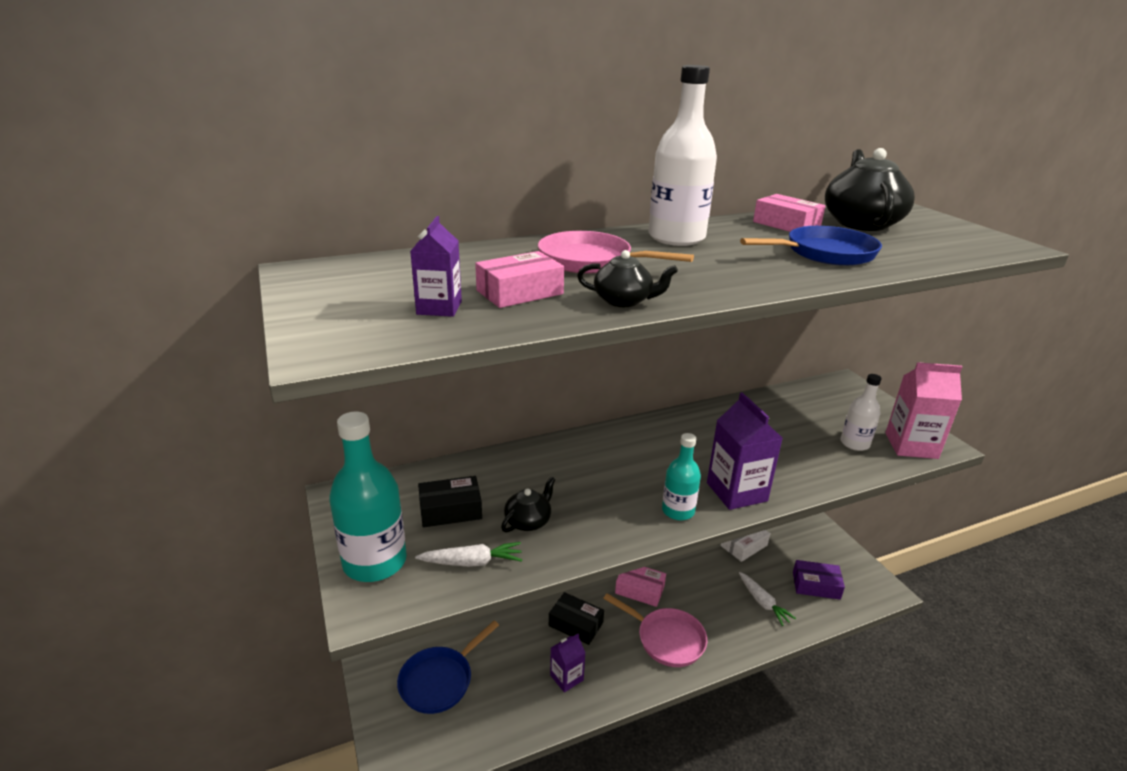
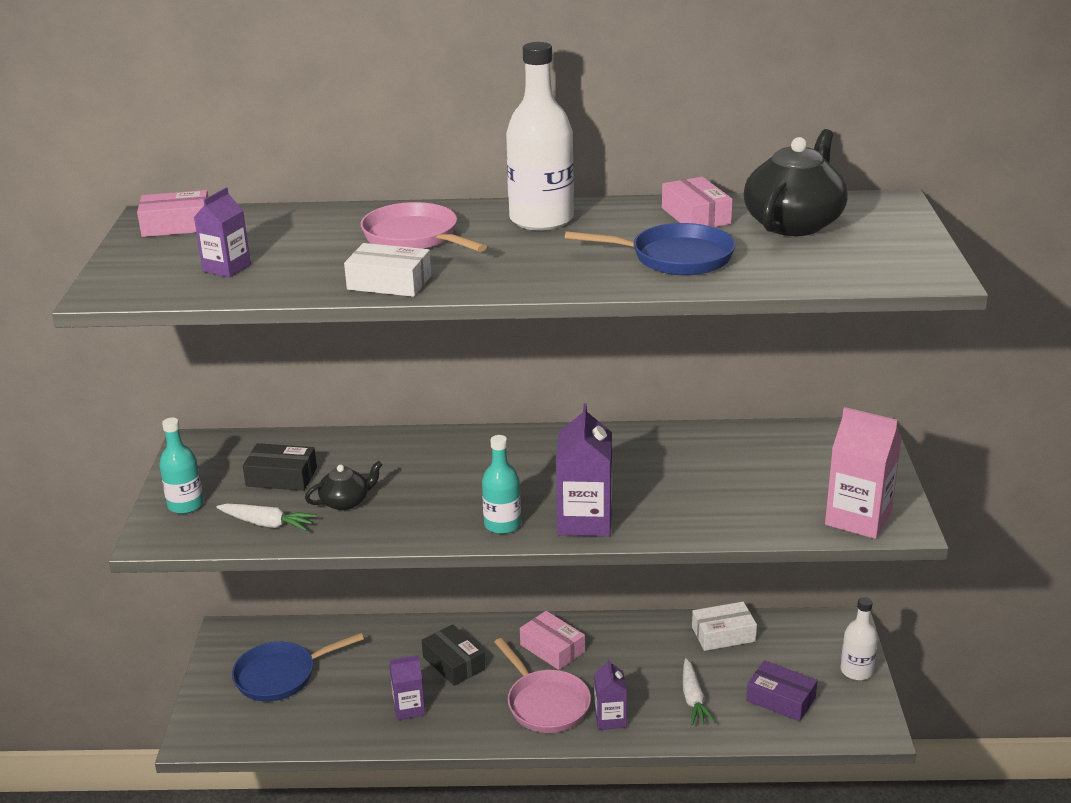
camera: 25 degrees right, 0 degrees up
(375, 562) = (186, 505): turquoise bottle -> turquoise bottle, size x0.59
(520, 292) = (309, 262): pink box -> pink box (176, 225)
(624, 301) = (389, 283): black teapot -> white box
(720, 637) = (610, 719): none -> purple carton
(854, 443) = (786, 502): white bottle -> white bottle (856, 671)

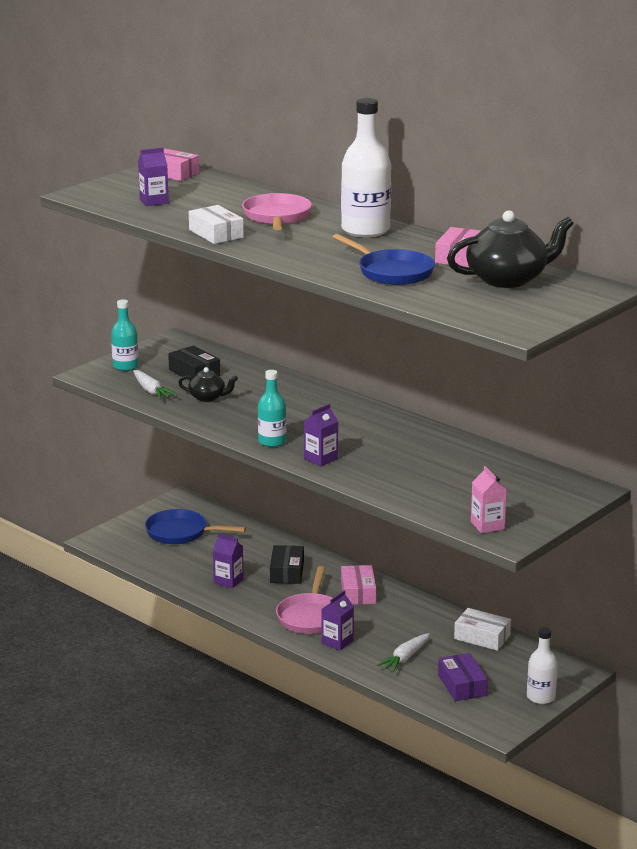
camera: 40 degrees right, 5 degrees down
(584, 521) = (321, 459): purple carton -> purple carton, size x0.61
(858, 518) = (487, 525): pink carton -> pink carton, size x0.61

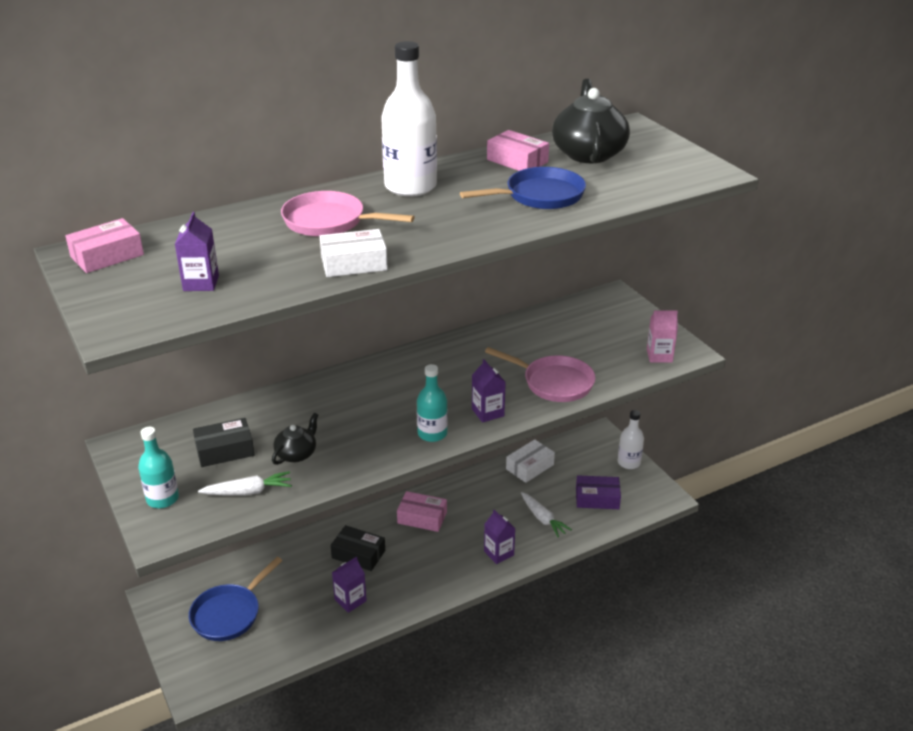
camera: 70 degrees left, 10 degrees up
(310, 616) = (447, 559): pink pan -> pink pan (554, 383)

